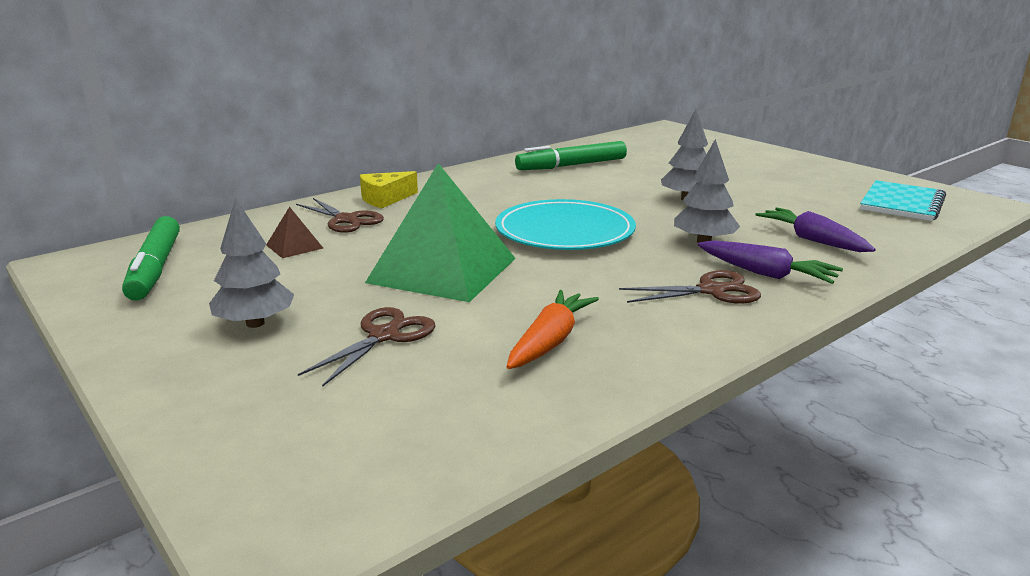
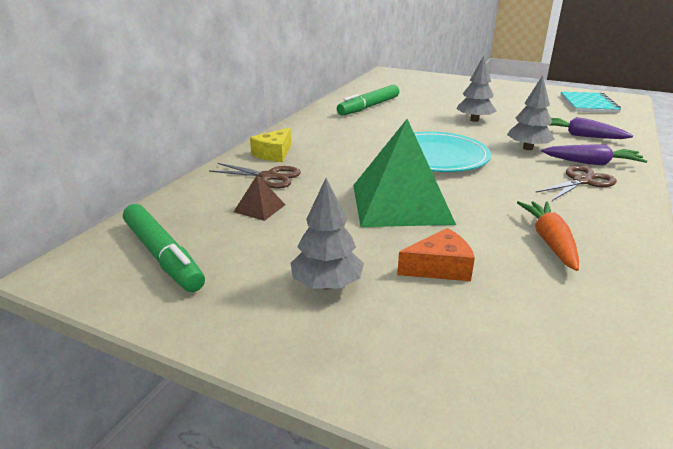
camera: 25 degrees left, 5 degrees up
(384, 336) = (439, 267): brown scissors -> orange cheese

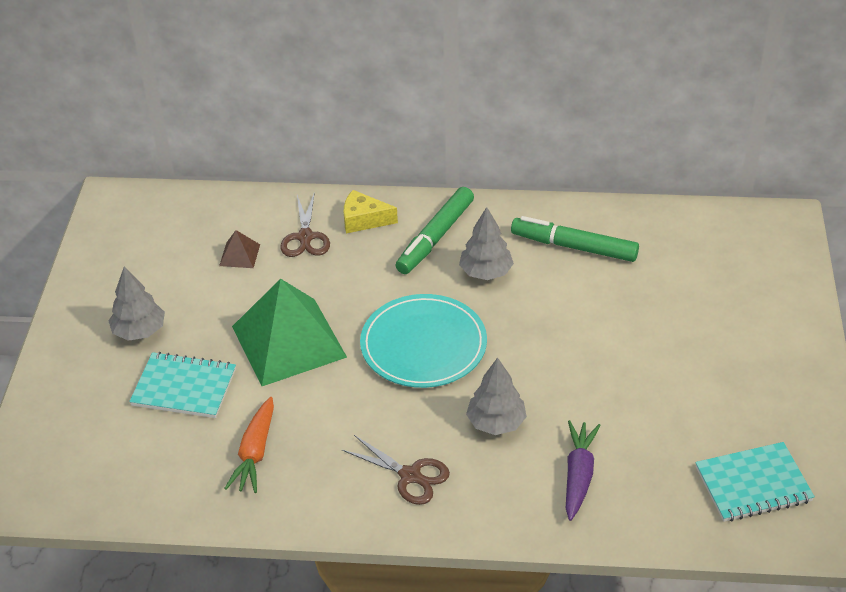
camera: 70 degrees right, 15 degrees up
(162, 255) = (146, 234): green marker -> green marker (436, 237)
(439, 267) = (184, 387): orange cheese -> turquoise notebook
(474, 120) = (582, 359): grey tree -> grey tree (486, 272)
(549, 241) = (255, 453): orange carrot -> orange carrot turned 120 degrees clockwise
(592, 163) = (474, 485): purple carrot -> none

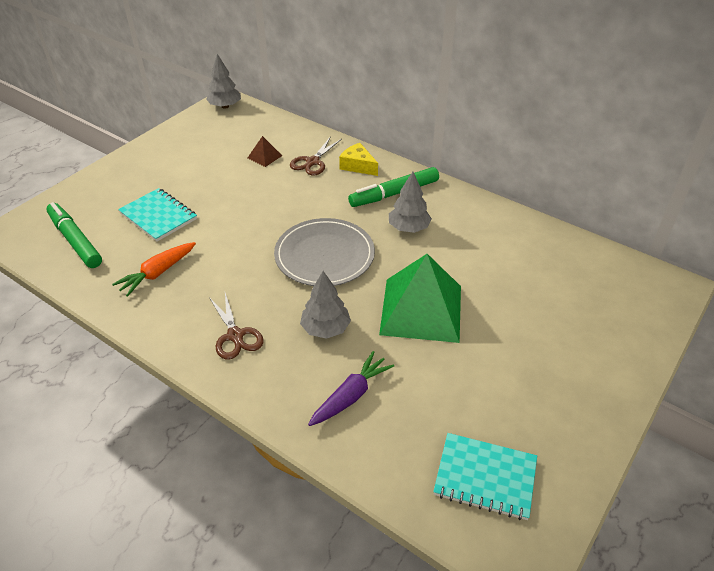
camera: 30 degrees right, 0 degrees up
(139, 331) = (167, 175): grey tree -> grey tree (225, 106)
(288, 341) = (243, 216): green pyramid -> green pyramid (421, 309)
(423, 345) = (324, 255): turquoise plate -> grey plate
(575, 247) = (486, 237): green marker -> green marker (75, 241)

